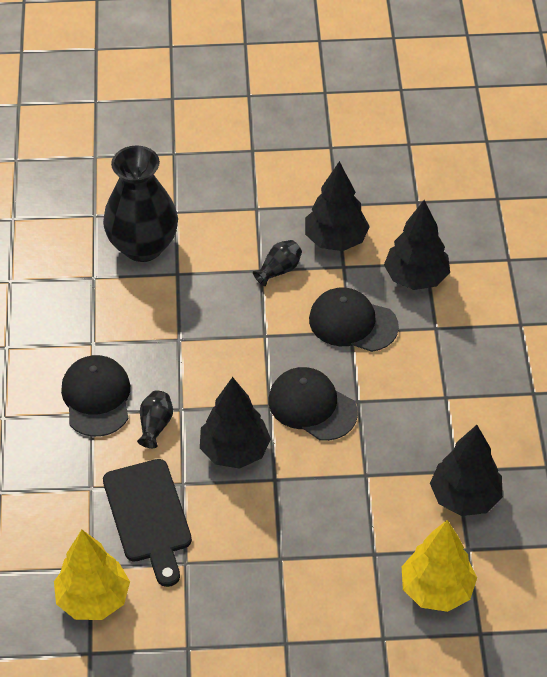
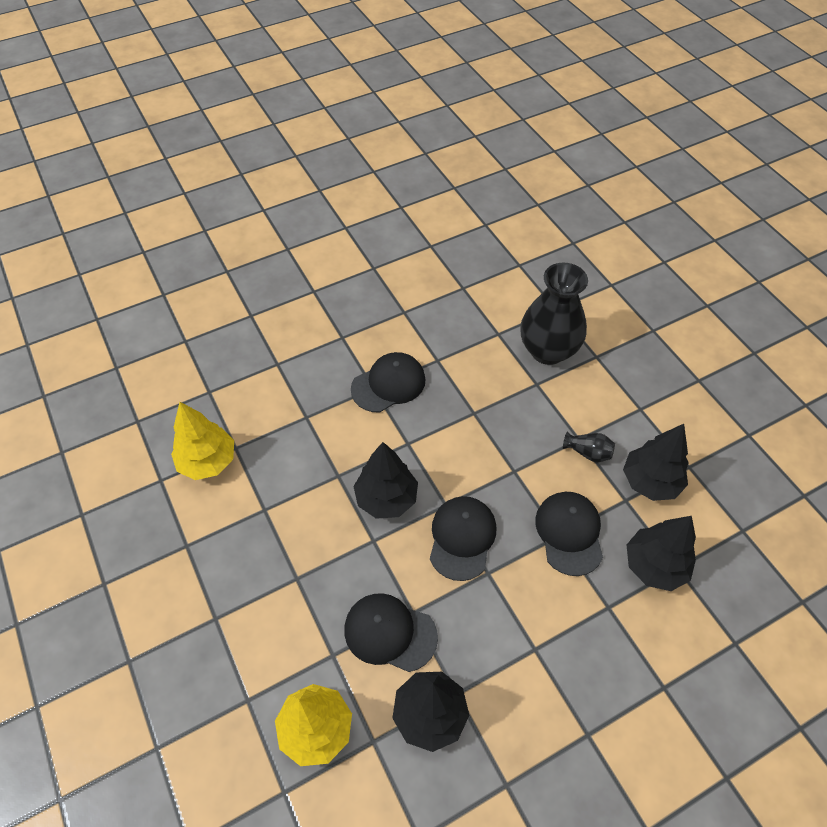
camera: 65 degrees right, 5 degrees up
(148, 516) = (296, 465): black cutting board -> none
(155, 425) = (383, 433): black vase -> none
(376, 500) = (390, 633): none -> black cap

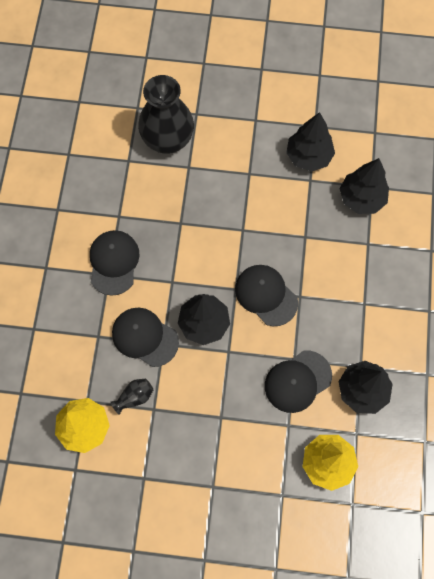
camera: 55 degrees left, 15 degrees up
(569, 533) = (308, 229): black cap -> black cap (145, 337)
(588, 452) = (262, 176): black vase -> black vase (134, 397)

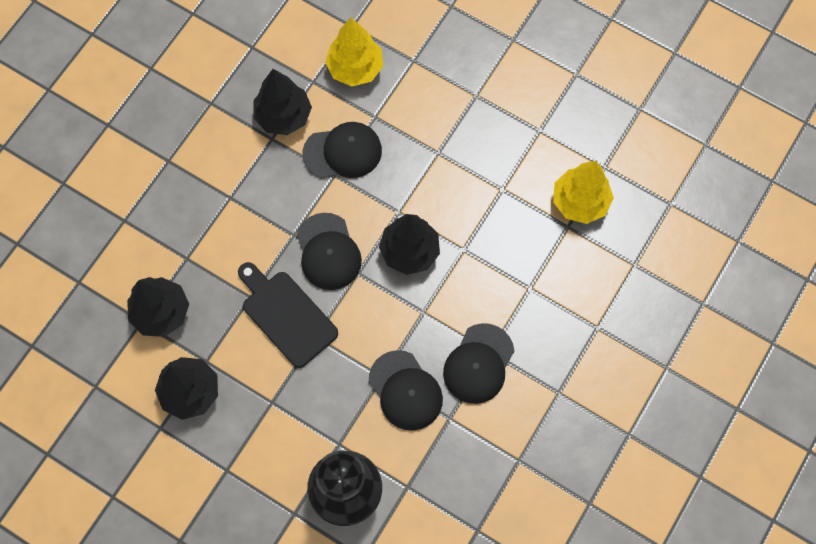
camera: 155 degrees left, 0 degrees up
(134, 397) = (516, 209): black vase -> none
(145, 337) = (479, 265): black cap -> black cap (405, 390)
(271, 235) = (286, 315): none -> black cutting board

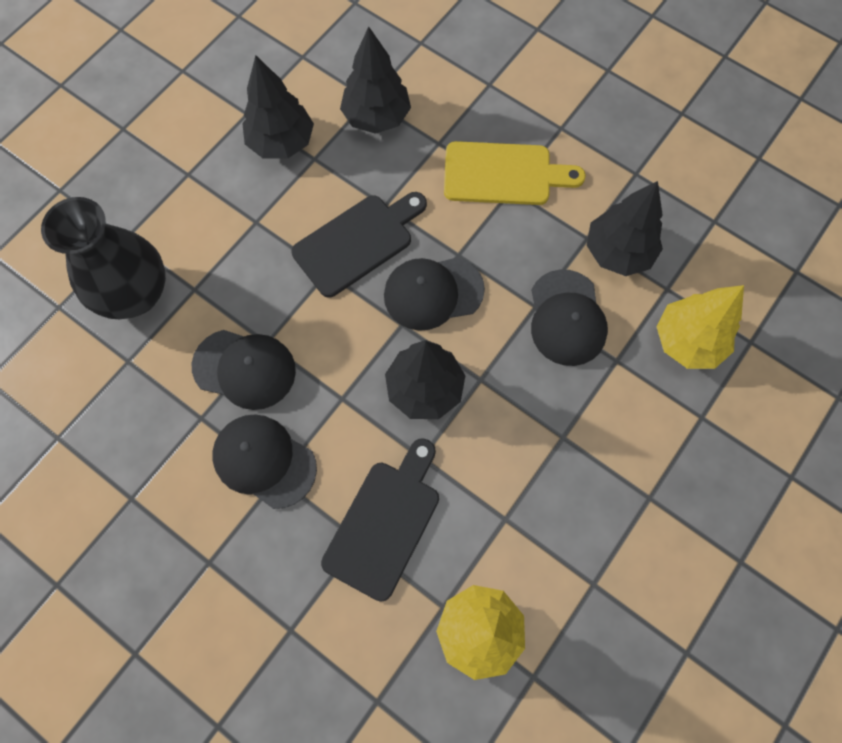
camera: 95 degrees right, 0 degrees up
(216, 204) = (503, 174): none -> yellow cutting board
(405, 390) = (244, 369): black cap -> black cap turned 135 degrees counterclockwise
(514, 270) = (385, 523): none -> black cutting board

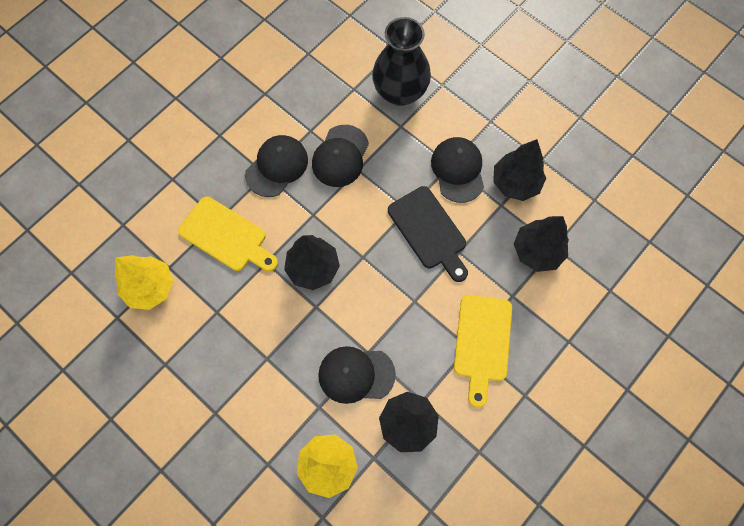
camera: 95 degrees right, 0 degrees up
(385, 523) = (226, 236): black cutting board -> yellow cutting board
(433, 293) = (385, 280): black cap -> black cap (458, 170)

